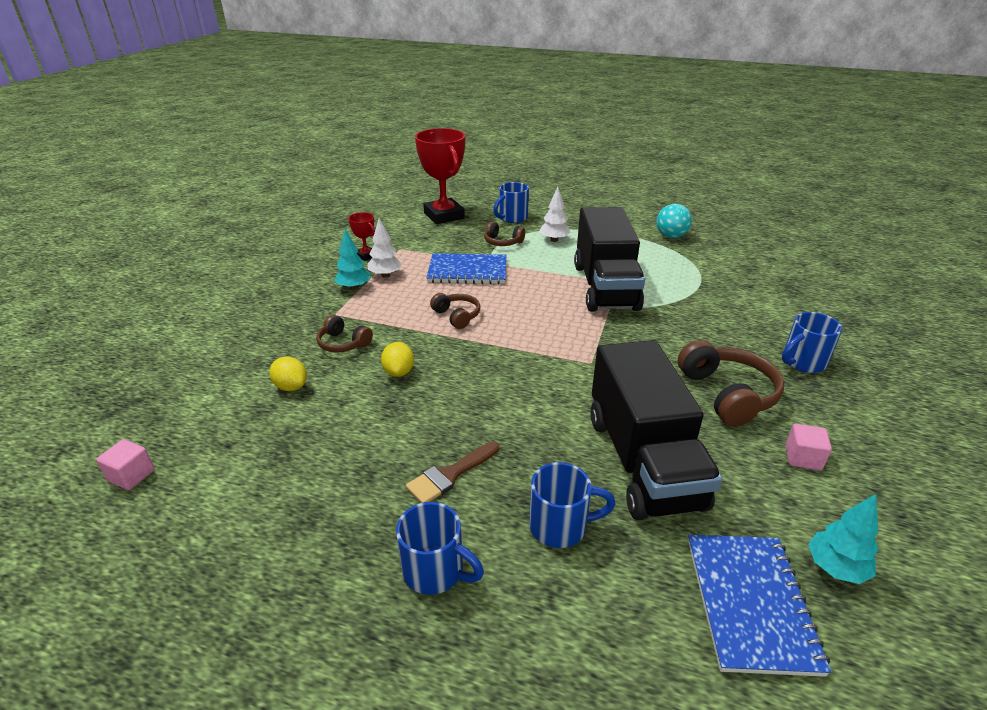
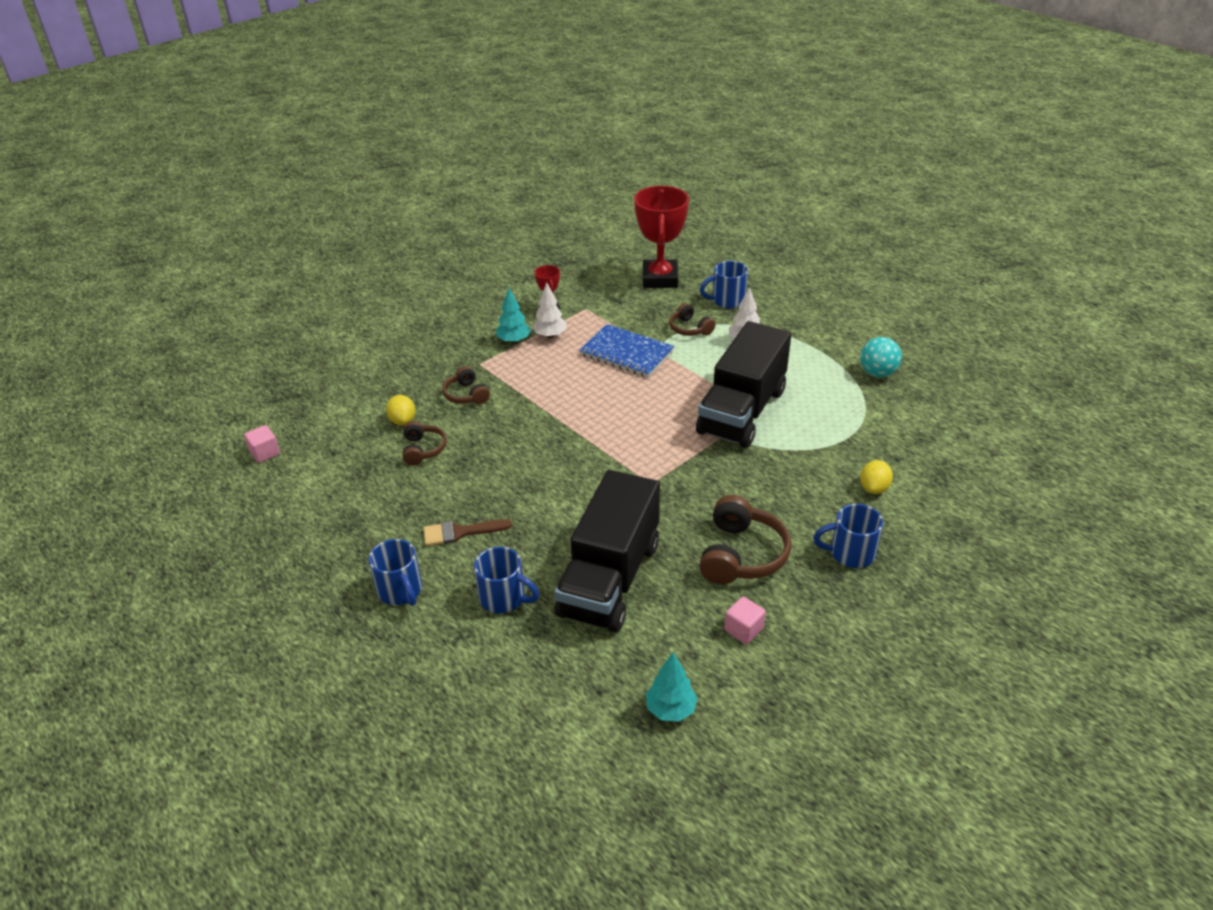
camera: 30 degrees right, 5 degrees up
(399, 372) = (489, 436): yellow lemon -> yellow lemon (874, 488)
(457, 316) = (577, 398): brown headphones -> brown headphones (423, 449)
(750, 603) = (583, 701): blue notebook -> none

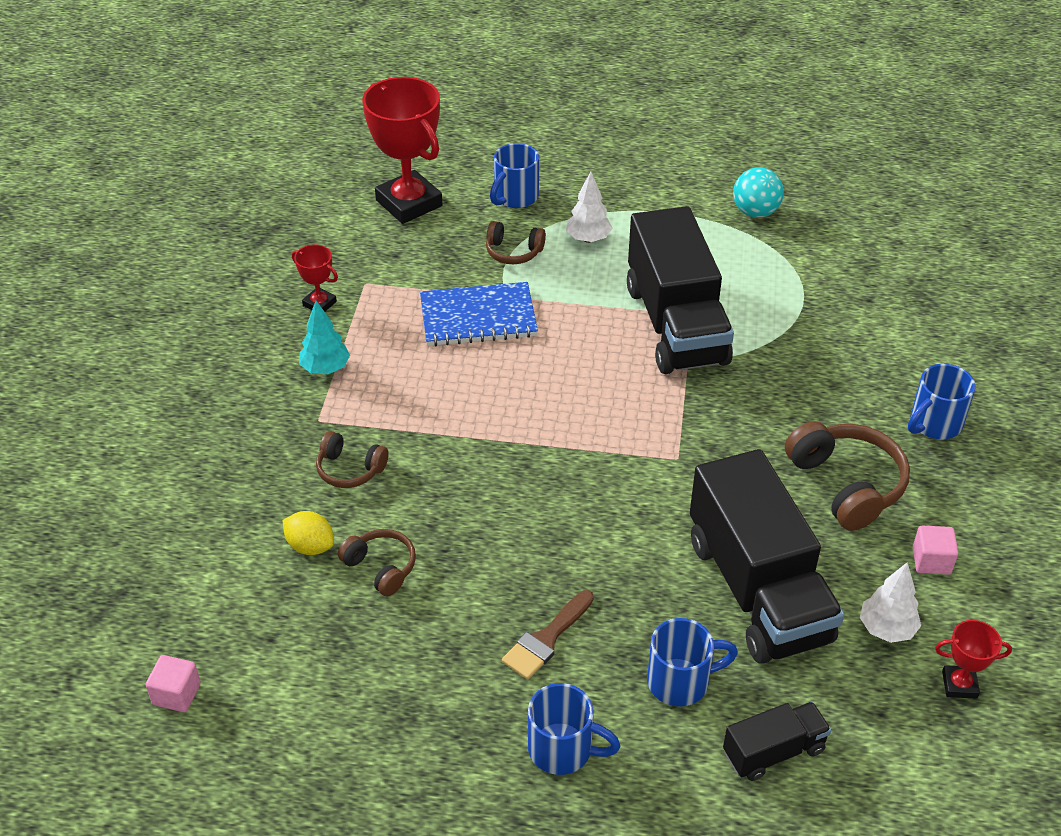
camera: 40 degrees left, 5 degrees up
(509, 668) = (773, 751): none -> black truck
(550, 335) = (362, 339): white tree -> white tree (886, 629)
(670, 709) = (959, 684): turquoise tree -> red trophy
(874, 488) = (882, 342): yellow lemon -> none

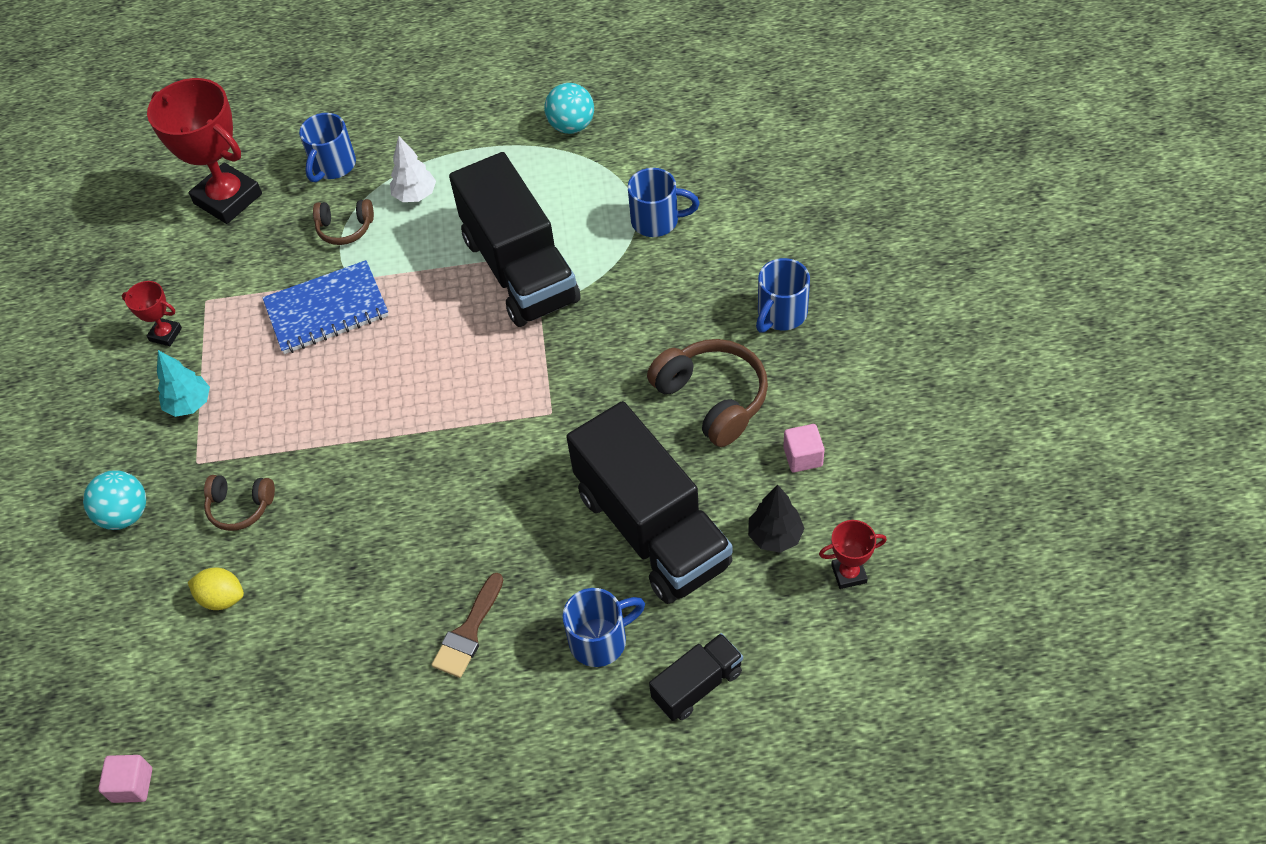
camera: 10 degrees left, 10 degrees up
(238, 449) = (125, 514): none -> turquoise ball
(381, 567) = (295, 602): brown headphones -> none
(563, 749) = (507, 737): blue mug -> blue mug (657, 221)
(886, 629) = (775, 536): white tree -> black tree

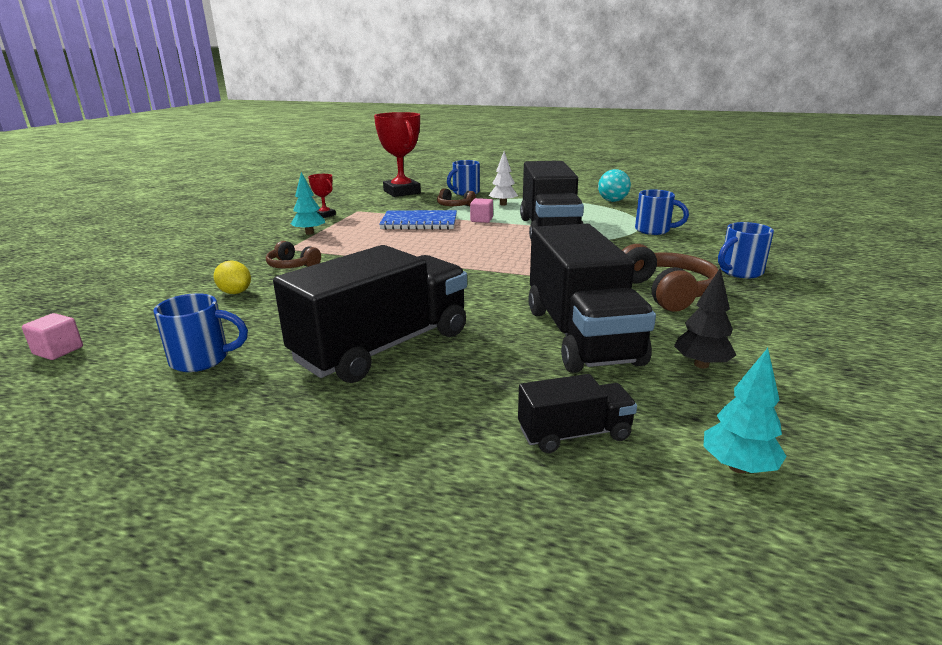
camera: 20 degrees right, 30 degrees down
(125, 514) = (226, 255): turquoise ball -> none
(468, 632) = (383, 347): brown brush -> black truck
(600, 640) = (493, 379): blue mug -> blue mug (202, 359)
(803, 457) = (743, 331): pink cube -> pink cube (481, 220)
(826, 671) = (738, 467): none -> turquoise tree
(849, 573) = (781, 405): red trophy -> none

